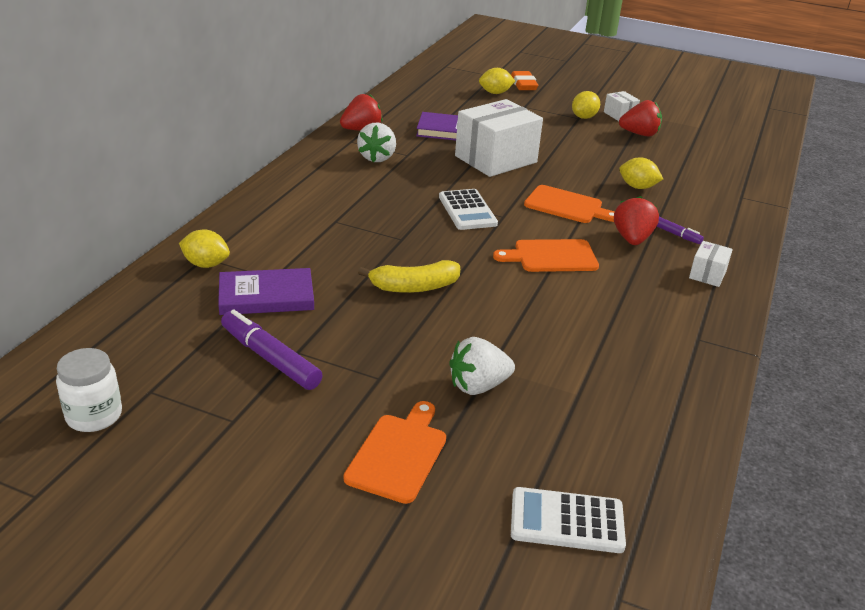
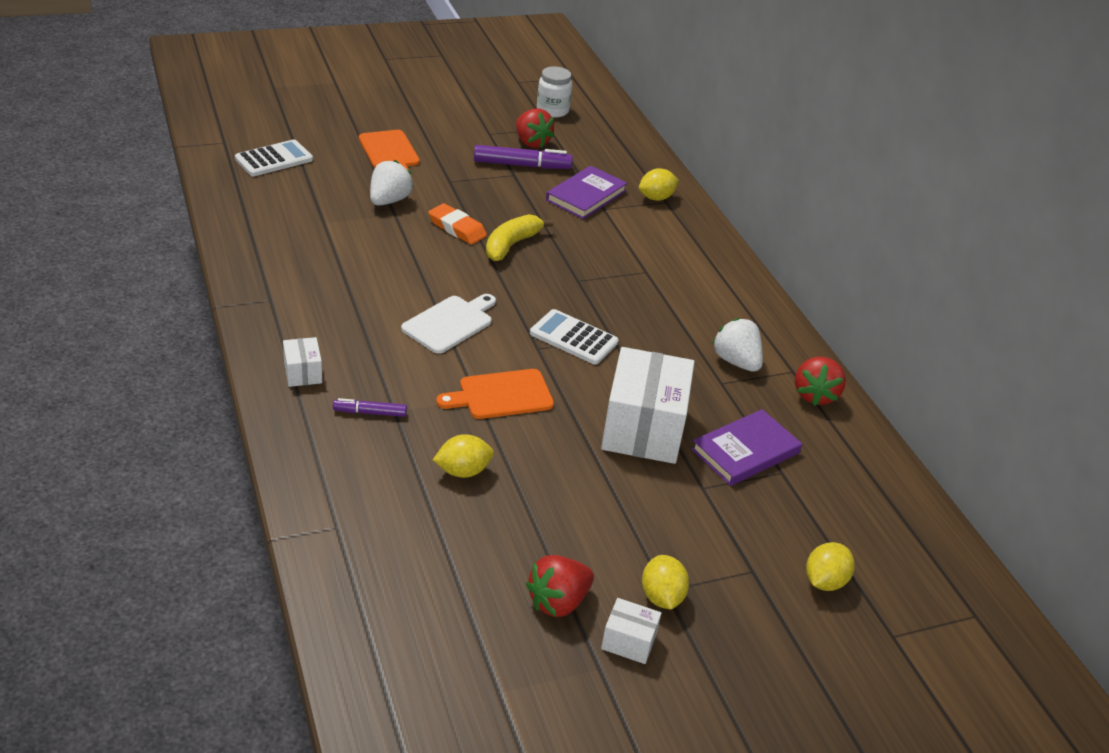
camera: 135 degrees right, 5 degrees up
(523, 84) = (830, 639): orange eraser -> orange eraser (457, 228)
(551, 256) = (450, 323): orange cutting board -> white cutting board
(632, 239) = (402, 382): red strawberry -> red strawberry (531, 142)

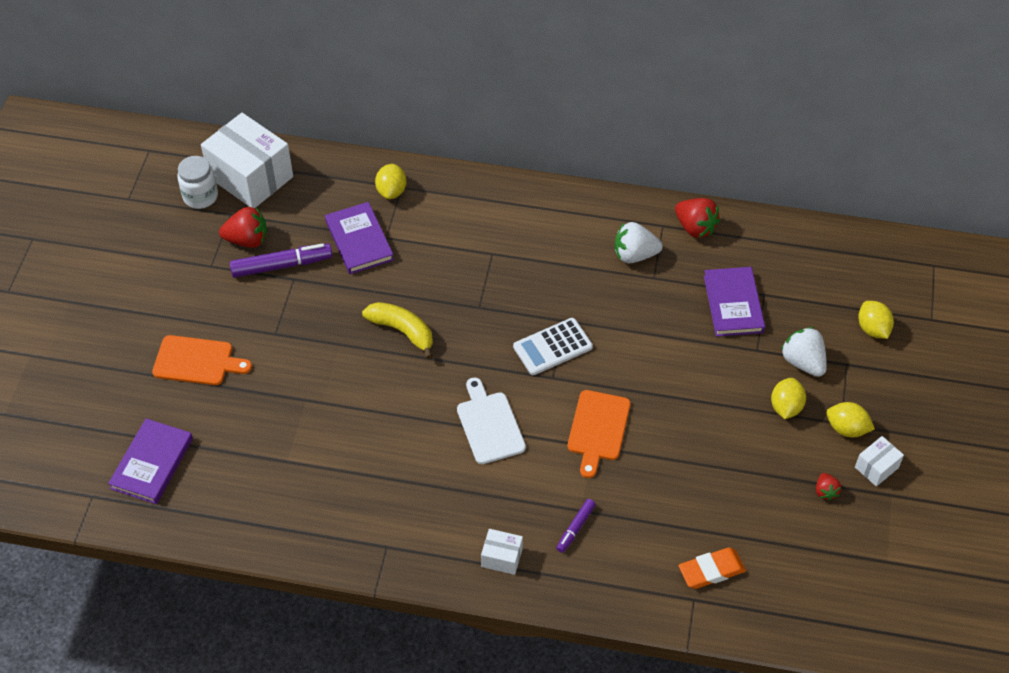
camera: 55 degrees left, 15 degrees up
(274, 159) = (152, 463): white calculator -> purple book
(389, 200) = (281, 395): white strawberry -> white strawberry (803, 362)
(457, 228) = (355, 360): orange eraser -> orange eraser (711, 570)
(463, 471) = (672, 493): yellow lemon -> yellow lemon (786, 407)
(511, 245) = (402, 331): yellow banana -> yellow banana turned 150 degrees clockwise
(522, 165) = (282, 265): purple marker -> purple marker turned 45 degrees clockwise
(558, 602) = (825, 491): red strawberry -> red strawberry, size x0.55
(643, 429) = (680, 354): white box -> white box (250, 177)

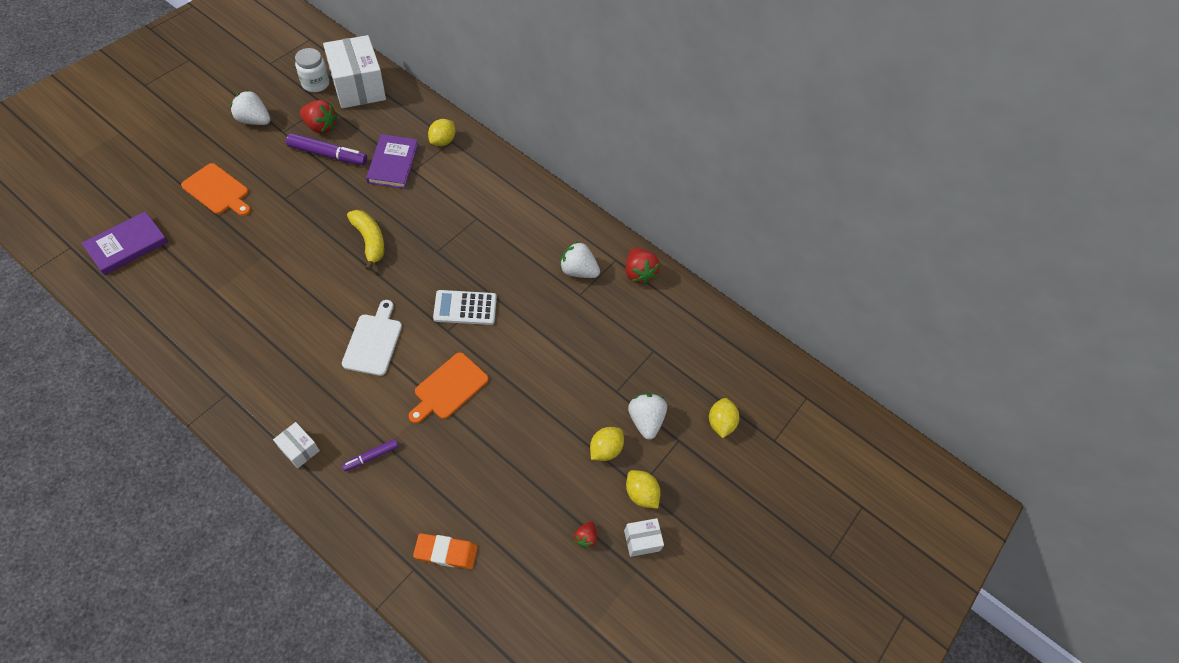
camera: 20 degrees right, 5 degrees up
(169, 269) = (254, 120): none -> white strawberry
(733, 304) = (624, 346): purple book -> none

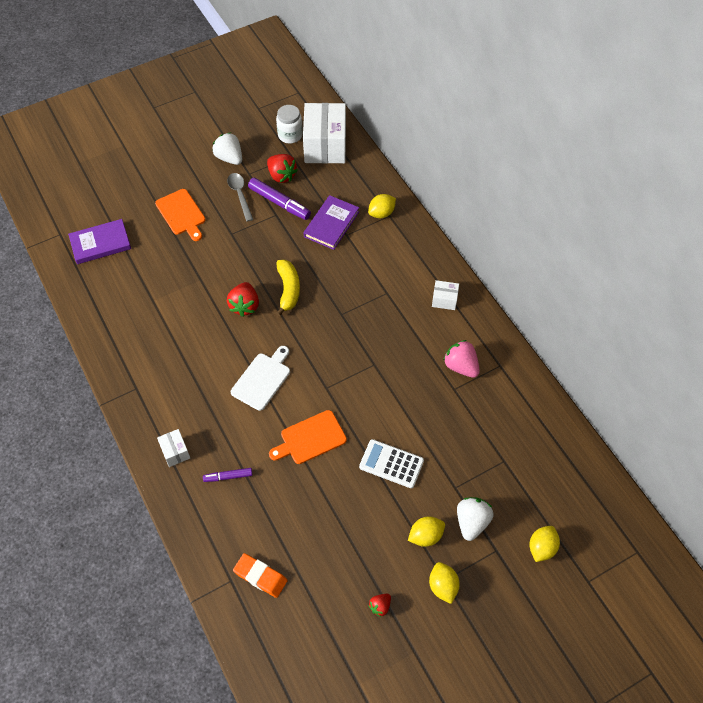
camera: 30 degrees right, 0 degrees up
(280, 156) = (240, 195): none -> grey spoon
(465, 308) = (348, 372): white calculator -> white calculator (391, 464)
(578, 271) = (461, 366): white strawberry -> pink strawberry
(638, 273) = (517, 384): red strawberry -> red strawberry (245, 306)
(641, 540) = (428, 627): white box -> white box (444, 300)

